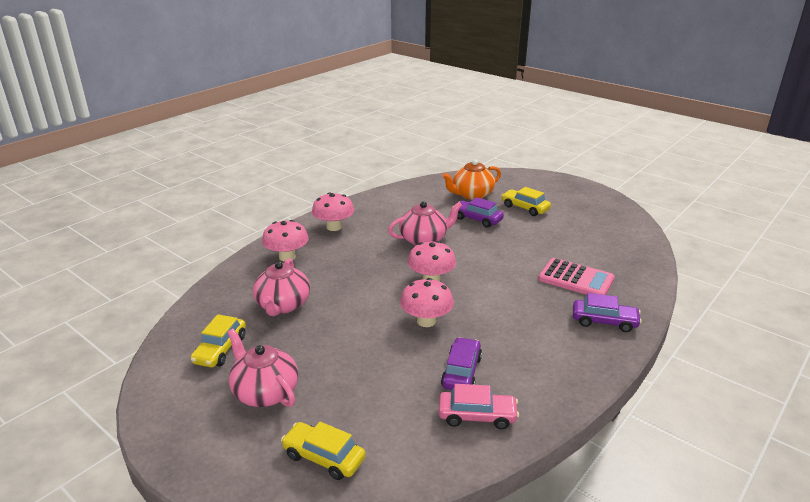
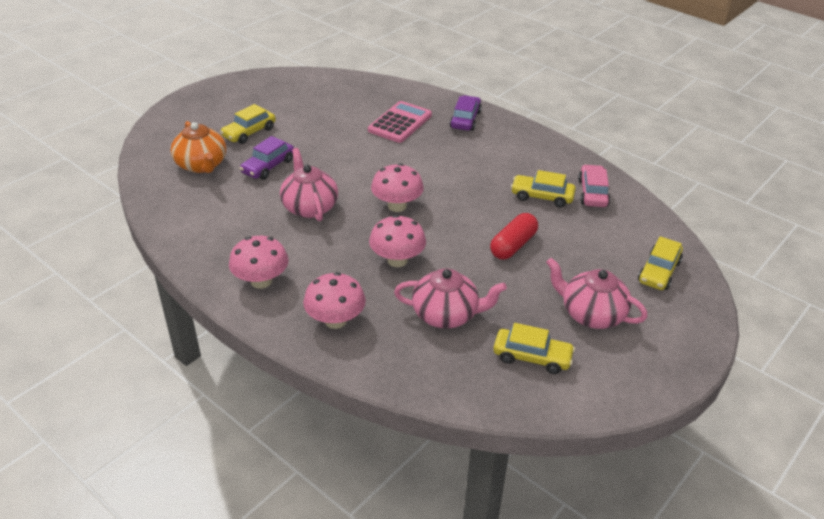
camera: 90 degrees left, 10 degrees up
(265, 392) = (591, 314): pink teapot -> pink teapot turned 75 degrees clockwise
(374, 346) = (513, 245): none -> red capsule
(426, 321) = (470, 212): pink mushroom -> pink mushroom (397, 260)
(461, 372) = (542, 196): purple car -> yellow car

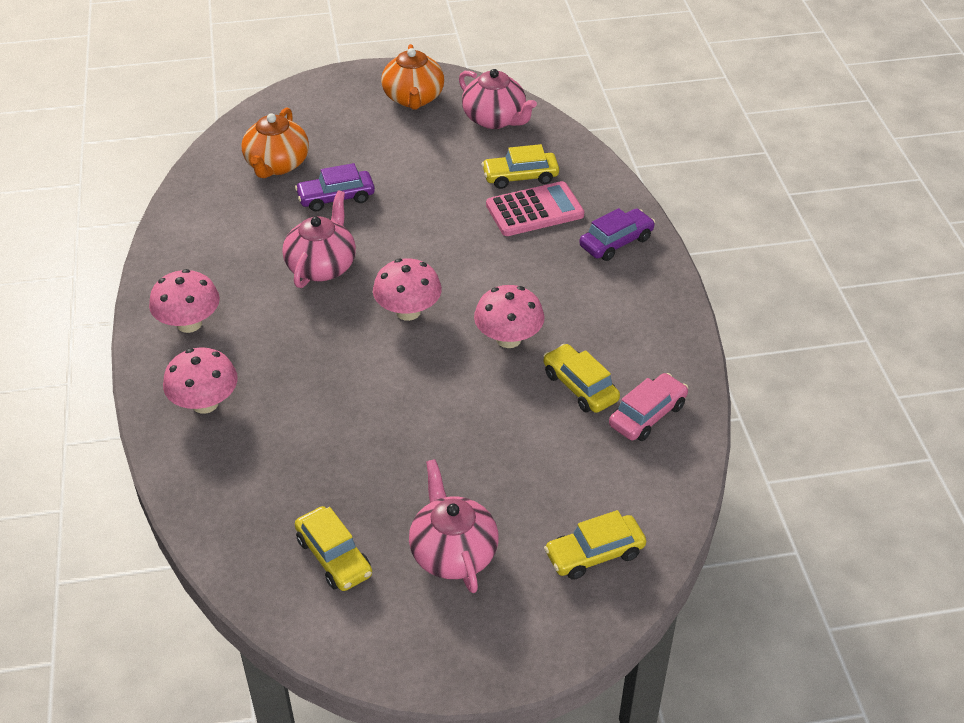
camera: 40 degrees right, 5 degrees up
(248, 95) = (413, 98): none -> orange teapot
(249, 132) = (363, 147): yellow car -> yellow car (520, 177)
(397, 260) = (334, 374): pink mushroom -> pink mushroom (508, 339)
(446, 315) = (309, 460): pink teapot -> pink teapot (495, 119)
(513, 245) = (471, 426): red capsule -> none

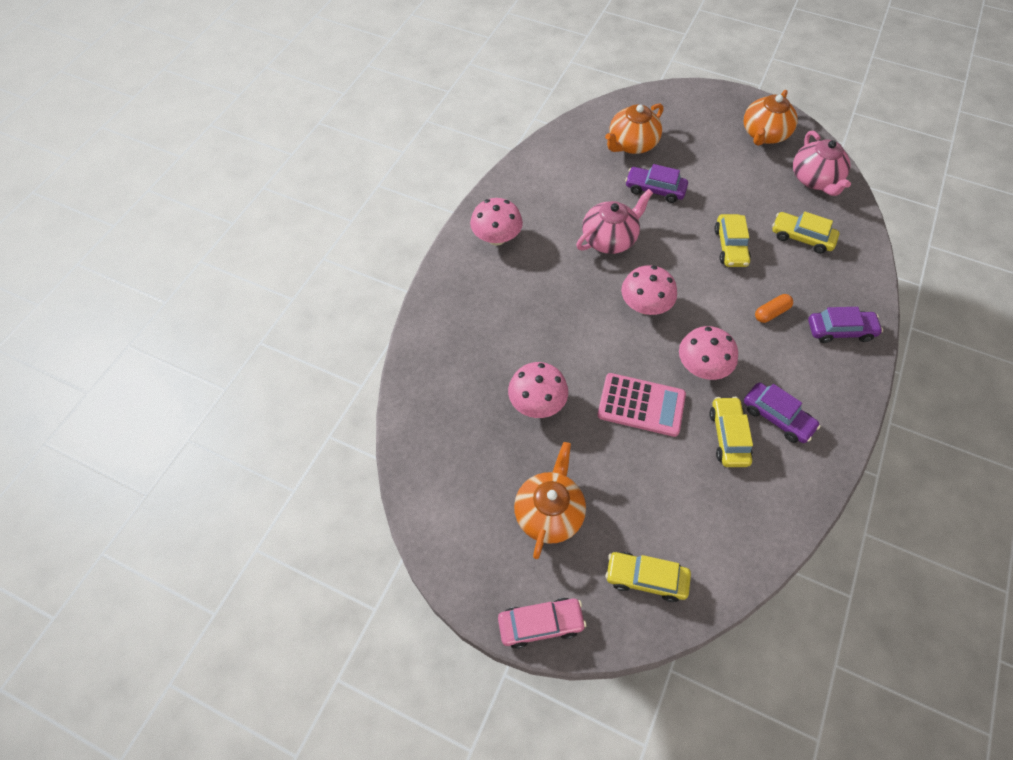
camera: 35 degrees right, 15 degrees up
(205, 403) = (468, 303): pink mushroom -> pink mushroom (537, 403)
(334, 557) = (471, 466): yellow car -> yellow car (730, 246)
(453, 552) = (549, 512): pink teapot -> orange teapot
(534, 210) = (793, 271): pink calculator -> pink calculator (641, 405)
(540, 257) = (771, 313): none -> orange capsule
(613, 346) = (777, 417): none -> purple car
(647, 415) = (764, 490): pink car -> pink car (540, 624)

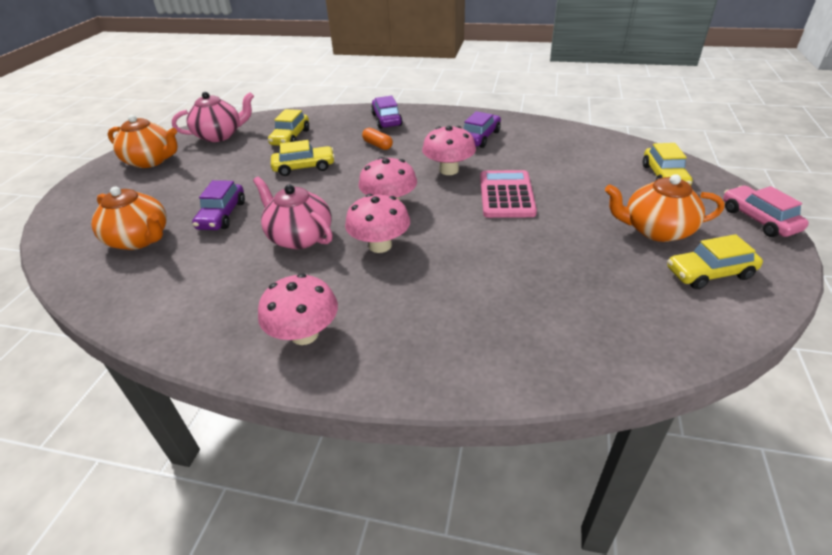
camera: 100 degrees left, 20 degrees down
(537, 403) = (544, 256): pink mushroom -> pink mushroom (380, 245)
(728, 436) = (510, 154): yellow car -> yellow car (709, 273)

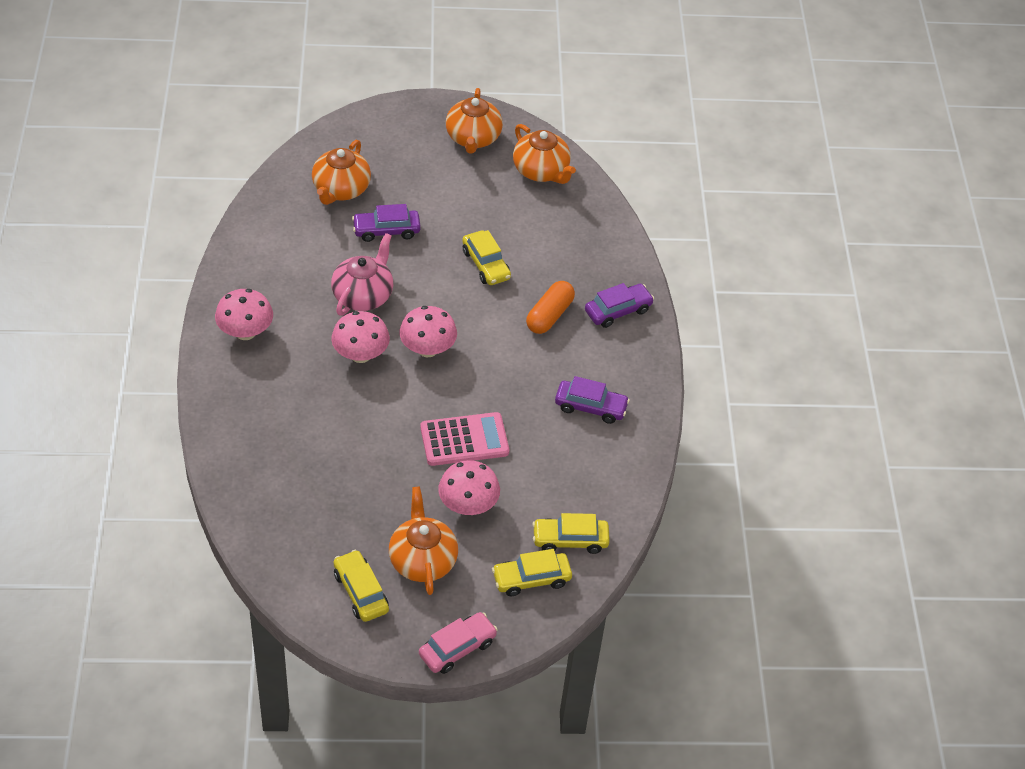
camera: 70 degrees right, 10 degrees up
(220, 135) = (541, 171): pink teapot -> orange teapot
(290, 137) = (550, 234): yellow car -> yellow car (570, 540)
(377, 145) = (549, 315): orange capsule -> orange capsule, size x1.53
(449, 170) = (505, 387): pink mushroom -> pink mushroom (468, 505)

